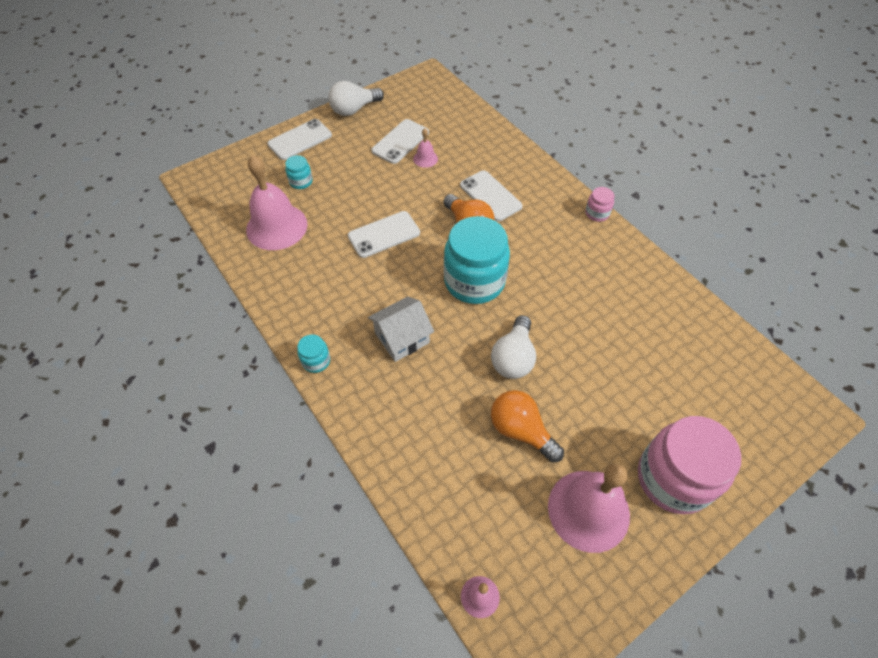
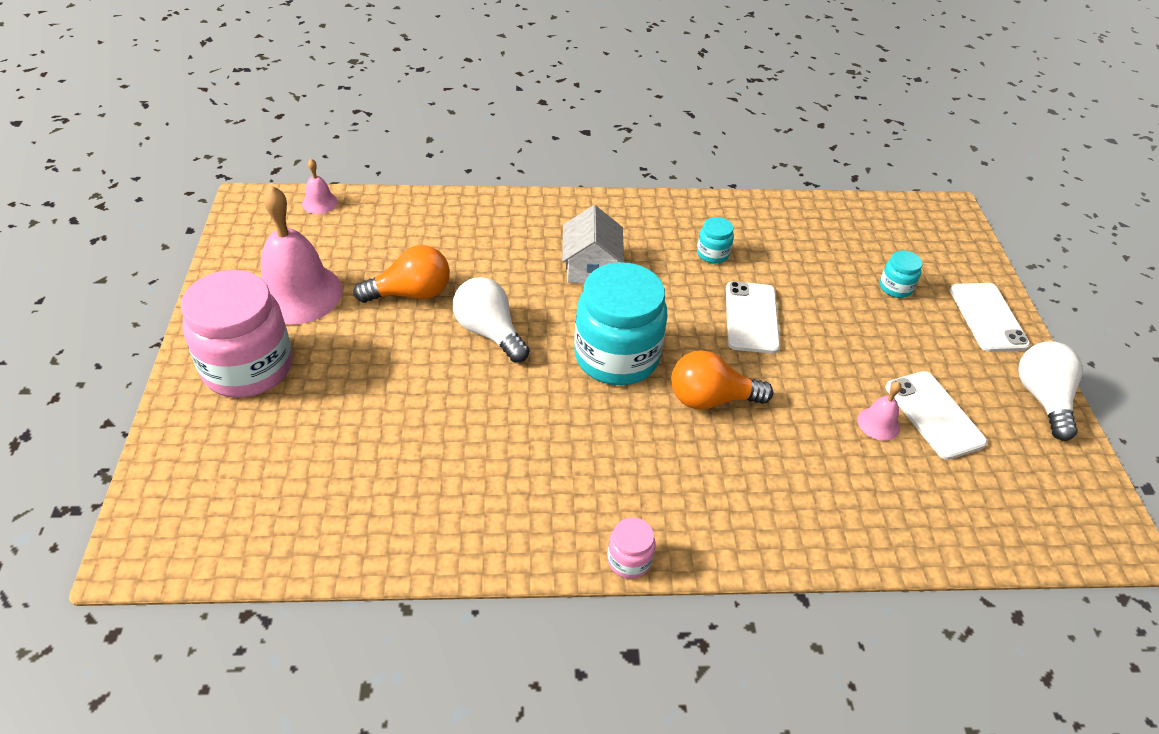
camera: 120 degrees right, 10 degrees down
(276, 226) = (824, 243): pink bell -> none
(316, 361) = (616, 205): turquoise jar -> turquoise jar (712, 254)
(490, 196) = (753, 453): white phone -> none

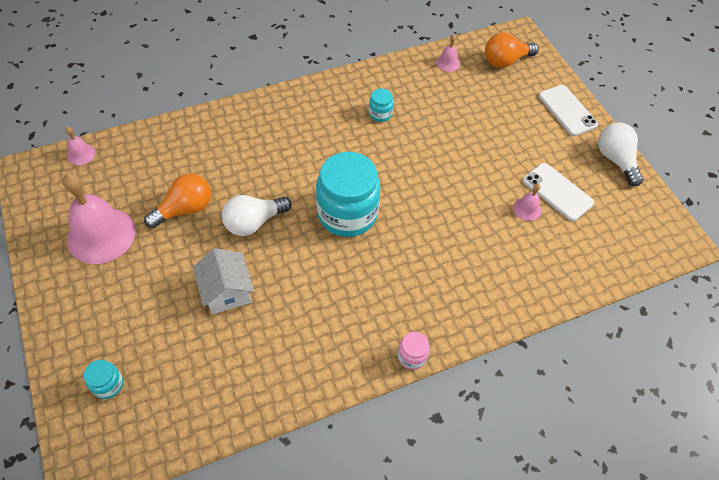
camera: 20 degrees left, 10 degrees up
(248, 367) = (93, 306): pink jar -> none
(489, 332) = (254, 222): white light bulb -> white light bulb turned 60 degrees counterclockwise
(591, 267) = (302, 149): white house -> white house (226, 291)
(710, 399) = (419, 225): orange light bulb -> orange light bulb (505, 61)
(751, 317) = (423, 156): white phone -> none
(832, 219) = (448, 63): none -> pink bell
(895, 287) = (505, 105): turquoise jar -> turquoise jar (108, 385)

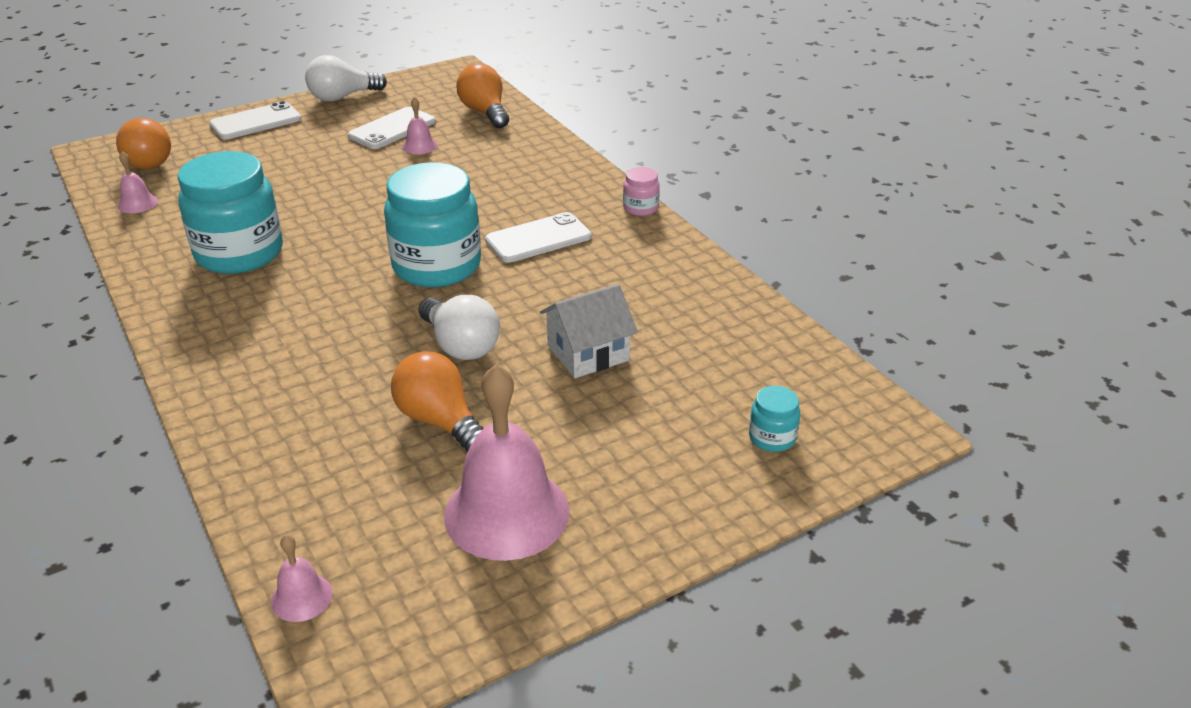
camera: 95 degrees left, 20 degrees down
(374, 277) = (538, 238): none -> white phone
(380, 114) = (239, 253): turquoise jar -> turquoise jar, size x2.31
(592, 257) = (485, 112): none -> orange light bulb

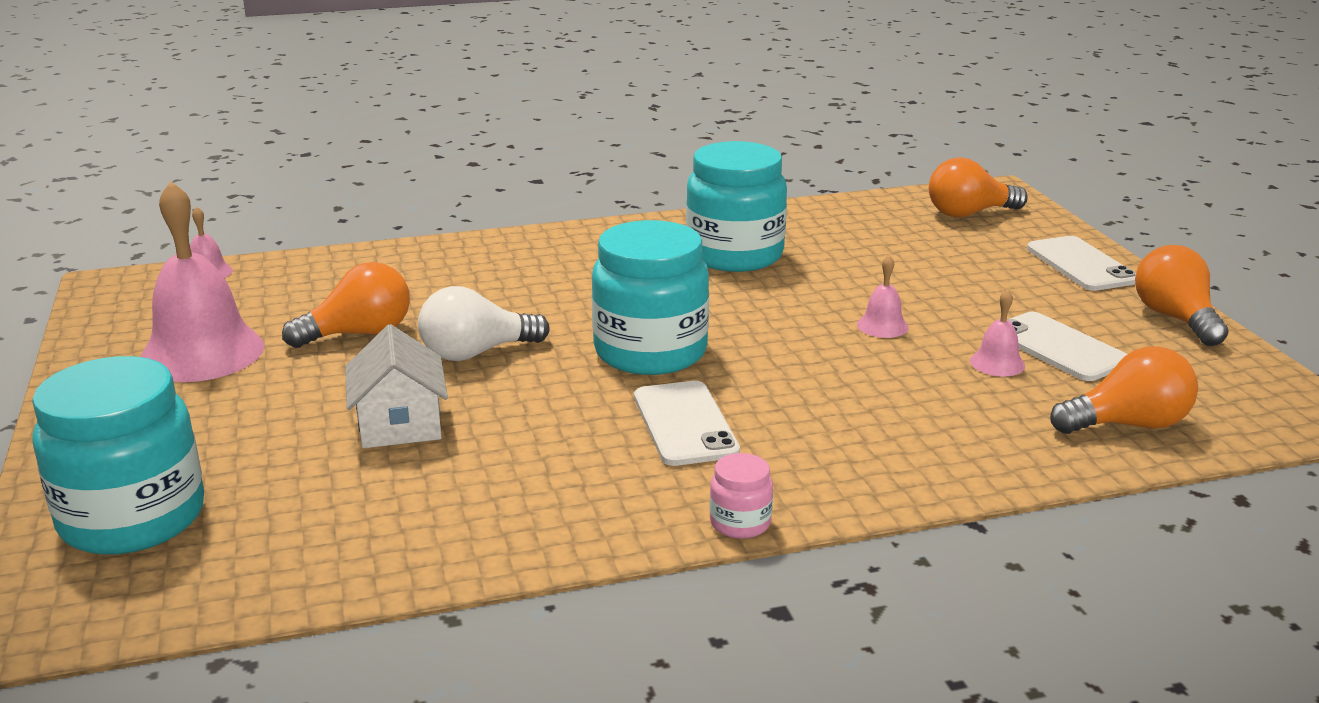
camera: 105 degrees right, 10 degrees down
(137, 203) = (865, 212): pink bell -> pink bell (882, 326)
(342, 97) = (1175, 318): white light bulb -> orange light bulb
(772, 438) = (133, 518): turquoise jar -> turquoise jar, size x2.31

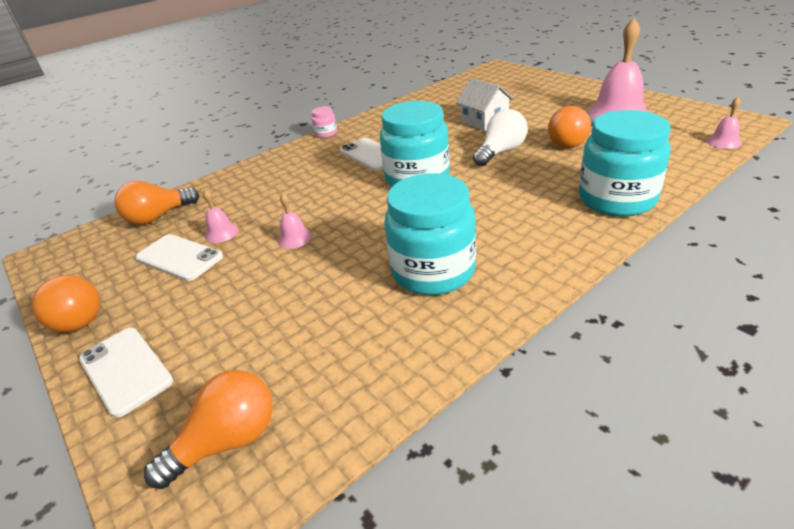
camera: 160 degrees right, 10 degrees up
(133, 518) = (518, 82): turquoise jar -> turquoise jar (616, 199)

